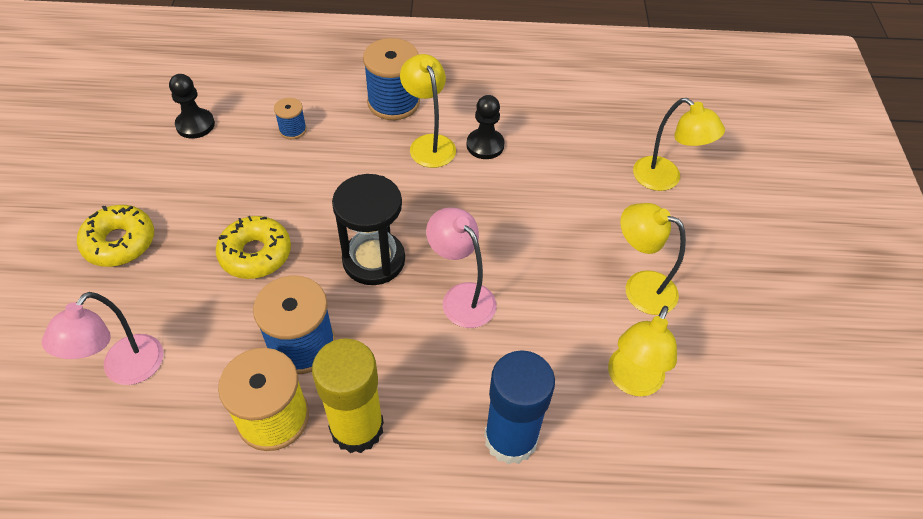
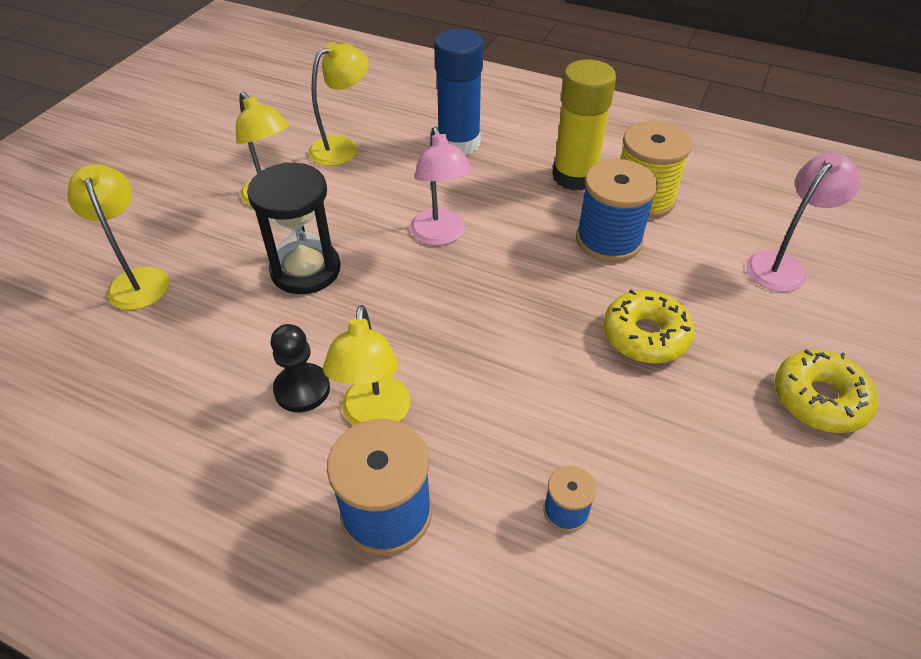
camera: 155 degrees left, 5 degrees down
(195, 125) = (731, 580): black pawn -> none
(374, 260) = (513, 291): black hourglass -> black hourglass (305, 270)

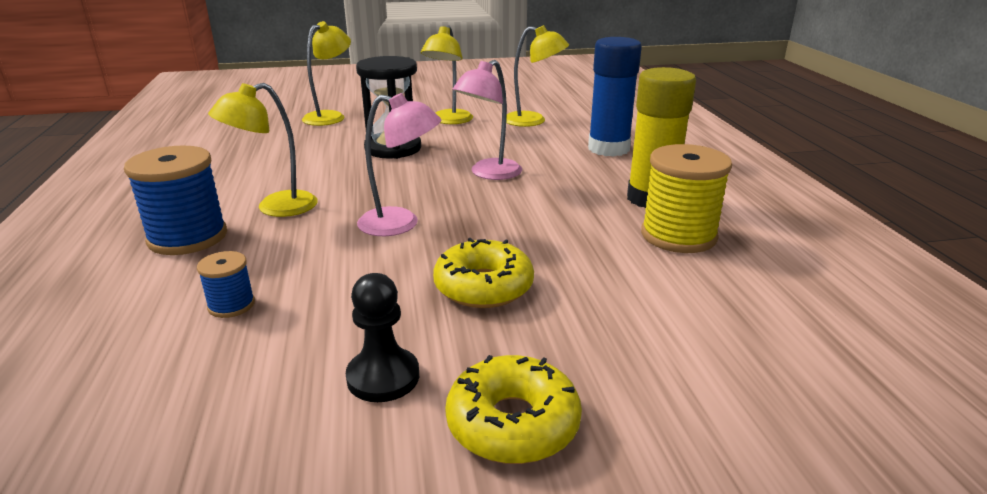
camera: 55 degrees right, 20 degrees down
(302, 389) = (281, 180): black pawn -> black pawn (383, 377)
(608, 240) = (590, 235): blue spool -> none
(782, 265) = (713, 342): pink lamp -> pink lamp (401, 224)

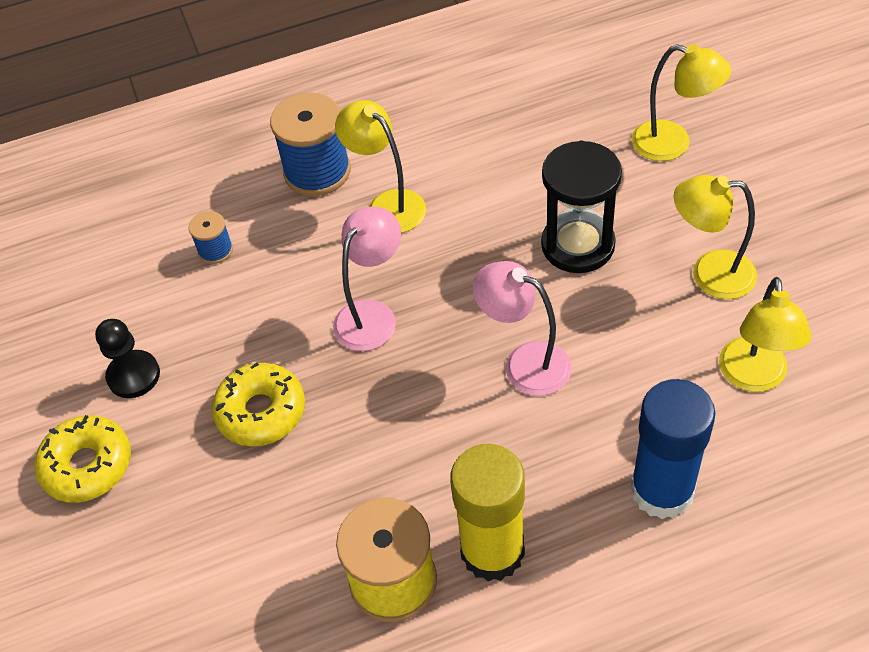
camera: 85 degrees right, 25 degrees up
(401, 224) = (372, 315): pink lamp -> pink lamp turned 150 degrees counterclockwise

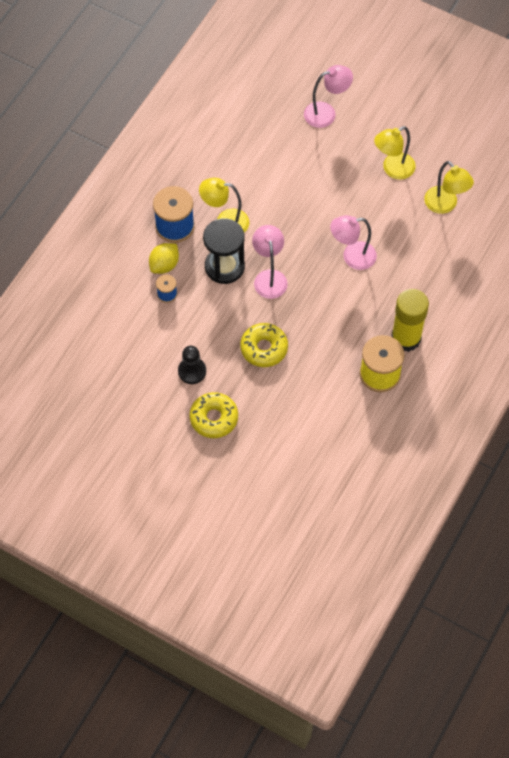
camera: 45 degrees left, 10 degrees up
(252, 212) = (164, 265): none -> yellow lemon
(578, 245) = (327, 190): black hourglass -> black hourglass (224, 267)
(662, 490) = (447, 273): blue glue stick -> none
(673, 144) = (326, 113): yellow lamp -> pink lamp

